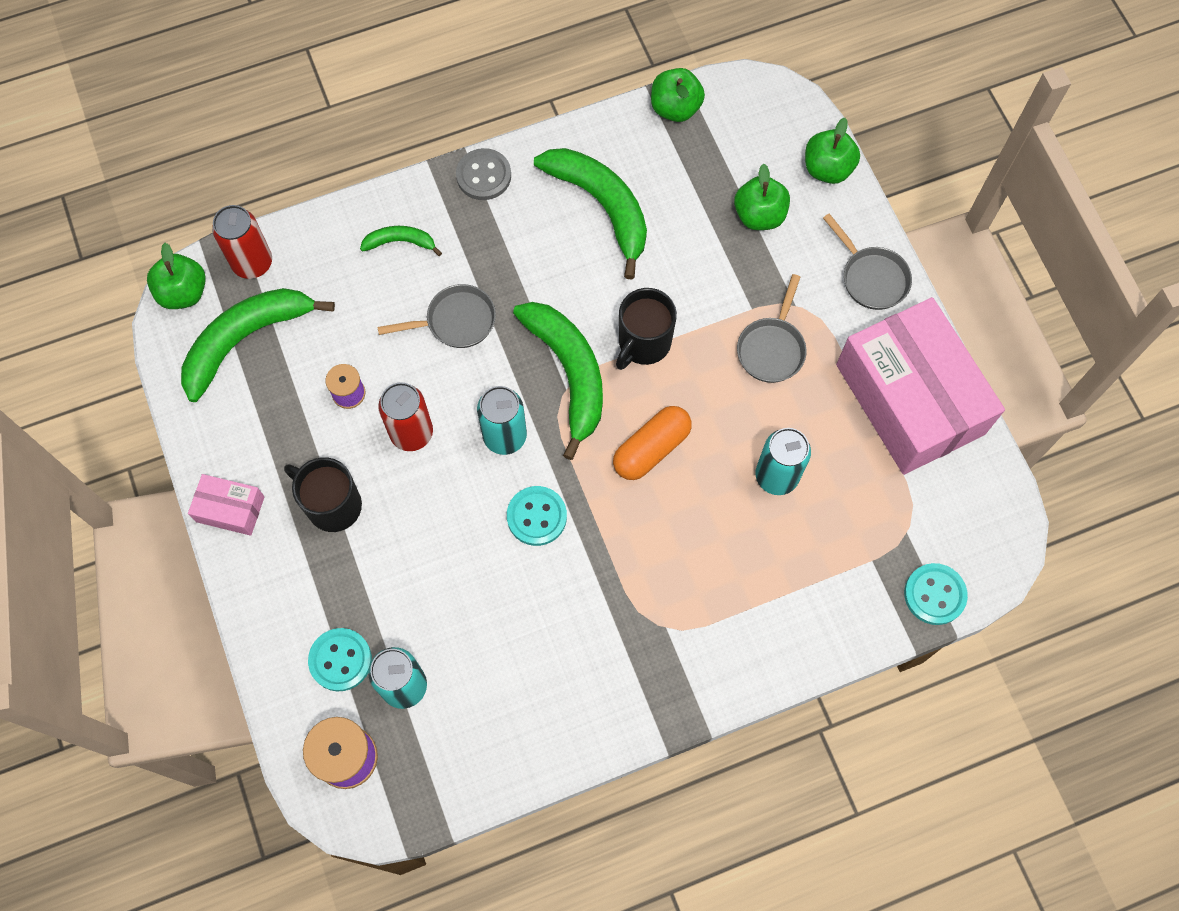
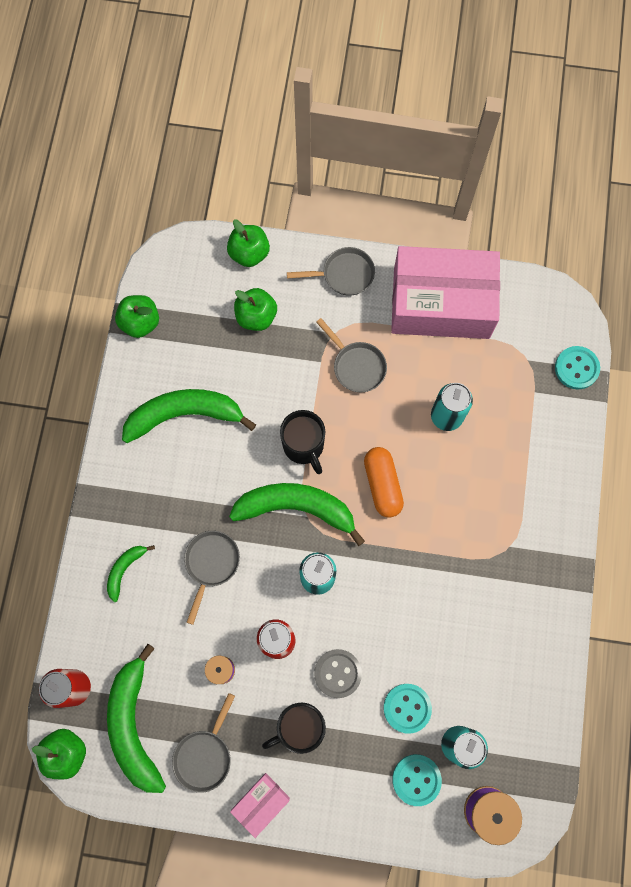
camera: 60 degrees left, 5 degrees up
(251, 426) = (204, 755): none -> grey pan
(483, 176) = (109, 482): grey button -> grey button (337, 673)
(536, 516) = (387, 588): turquoise button -> turquoise button (407, 708)

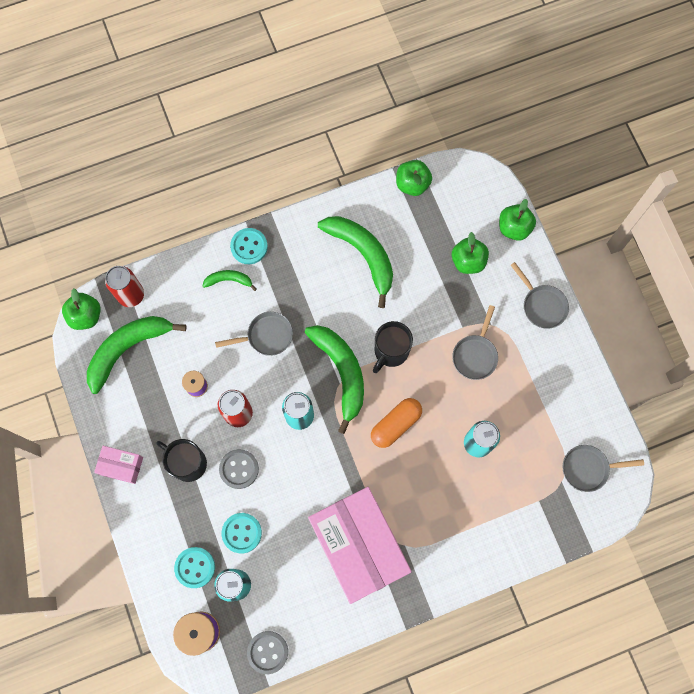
camera: 60 degrees right, 0 degrees up
(204, 755) = (133, 408): grey pan -> grey pan (588, 468)
(441, 303) = (566, 390): pink box -> pink box (359, 546)
(545, 749) = (267, 652): none -> grey button
(576, 368) = (579, 523): turquoise button -> turquoise button (249, 246)

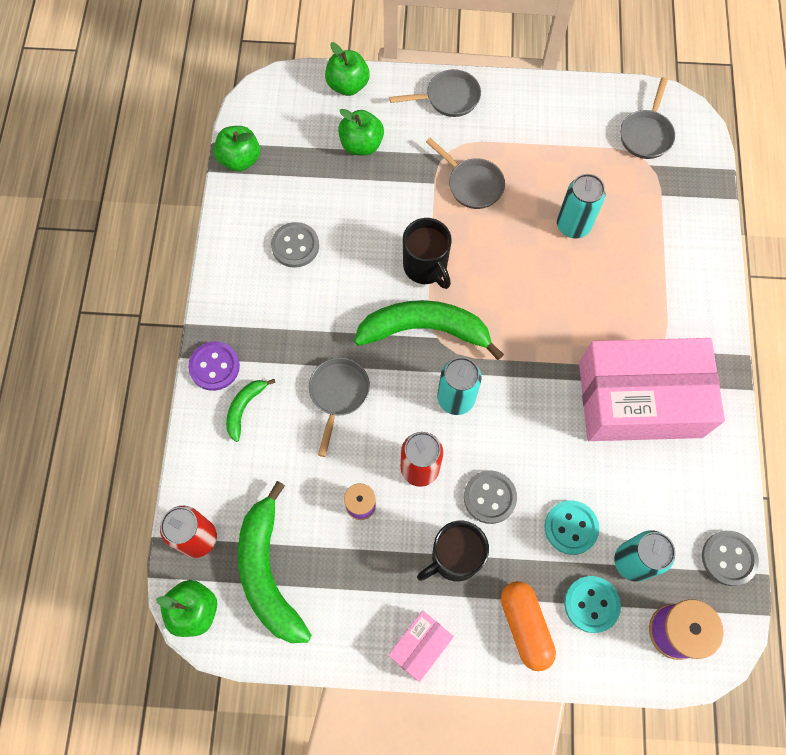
camera: 65 degrees left, 5 degrees down
(249, 246) = (214, 366): turquoise button -> purple button
(363, 255) = (295, 246): green banana -> grey button
(395, 424) = (514, 298): orange capsule -> orange capsule (525, 626)

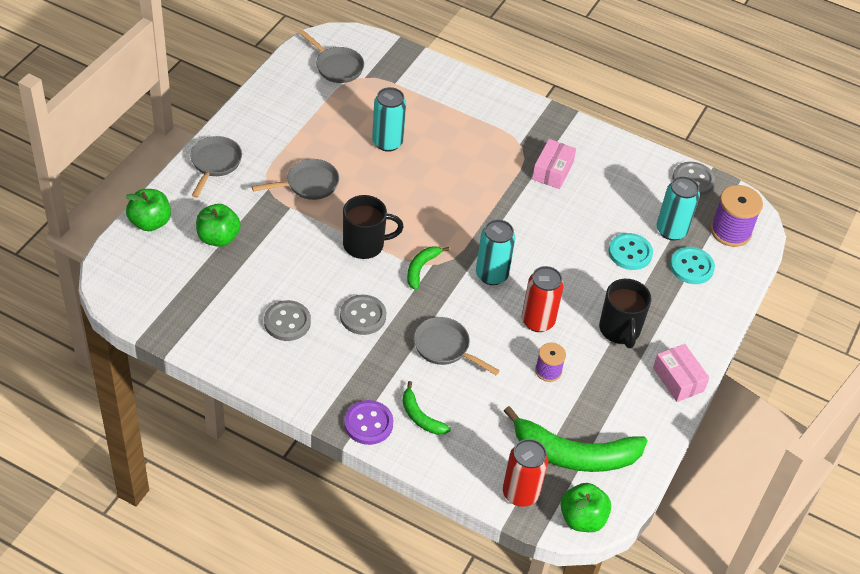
camera: 70 degrees left, 20 degrees down
(240, 159) = (170, 327): green apple -> none
(425, 329) = (421, 268): green banana -> green banana, size x0.49
(489, 497) = (583, 289): grey button -> grey button (363, 316)
(525, 626) = (690, 311): orange capsule -> none
(640, 399) = (552, 171): pink box -> pink box, size x0.43

